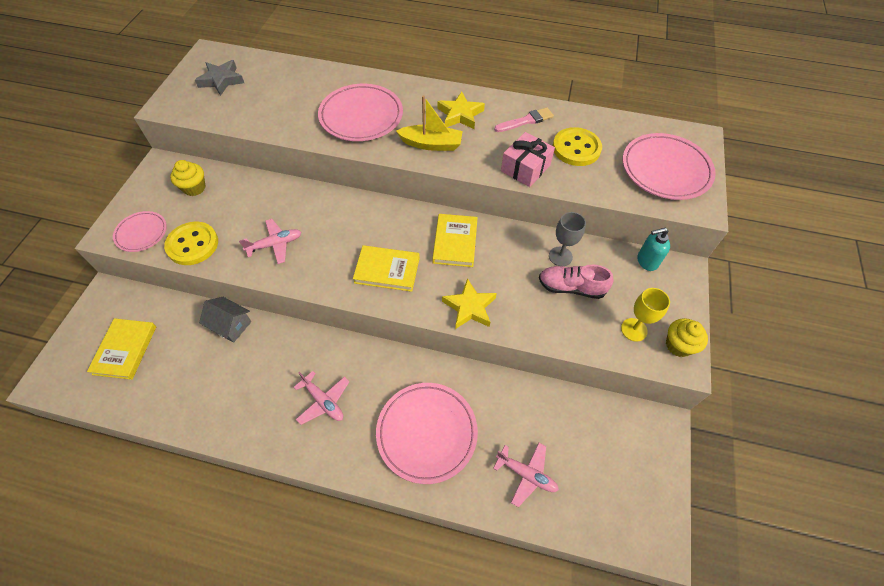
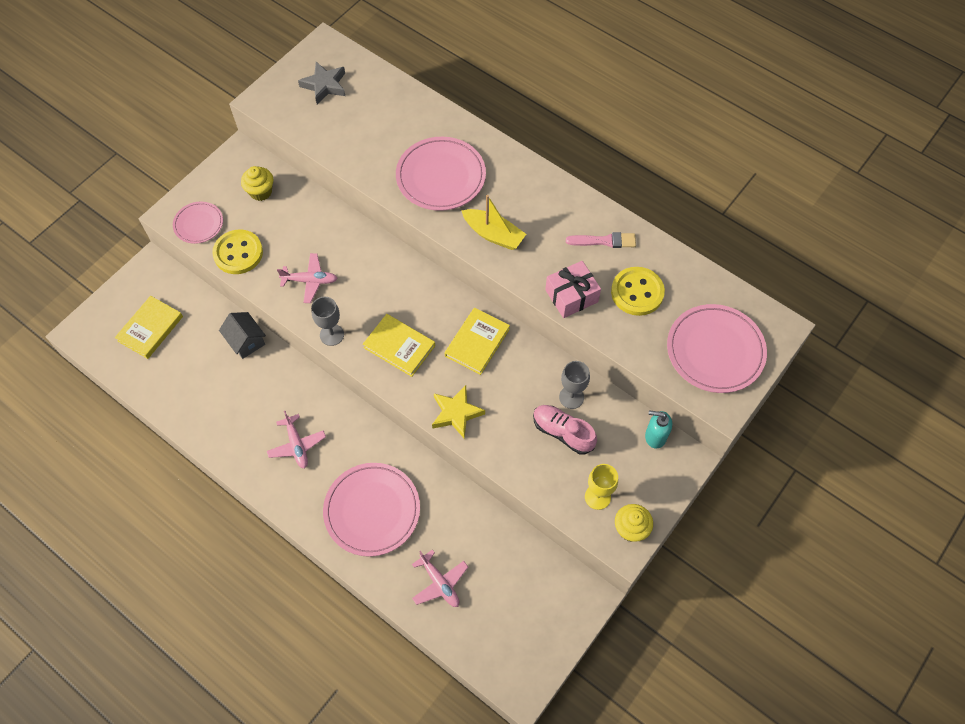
camera: 25 degrees right, 5 degrees up
(318, 283) = (332, 335): none -> grey goblet
(460, 114) = (540, 209): yellow star -> none

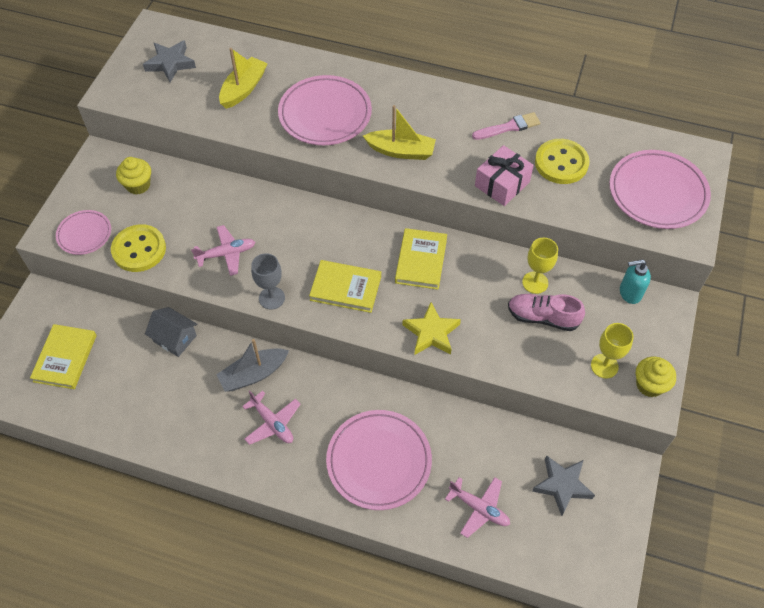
camera: 20 degrees left, 5 degrees down
(298, 396) = (253, 374): none -> grey boat
(379, 130) = (243, 89): none -> yellow boat
(521, 589) = (562, 485): none -> grey star
(571, 397) = (535, 282): grey goblet -> yellow goblet

